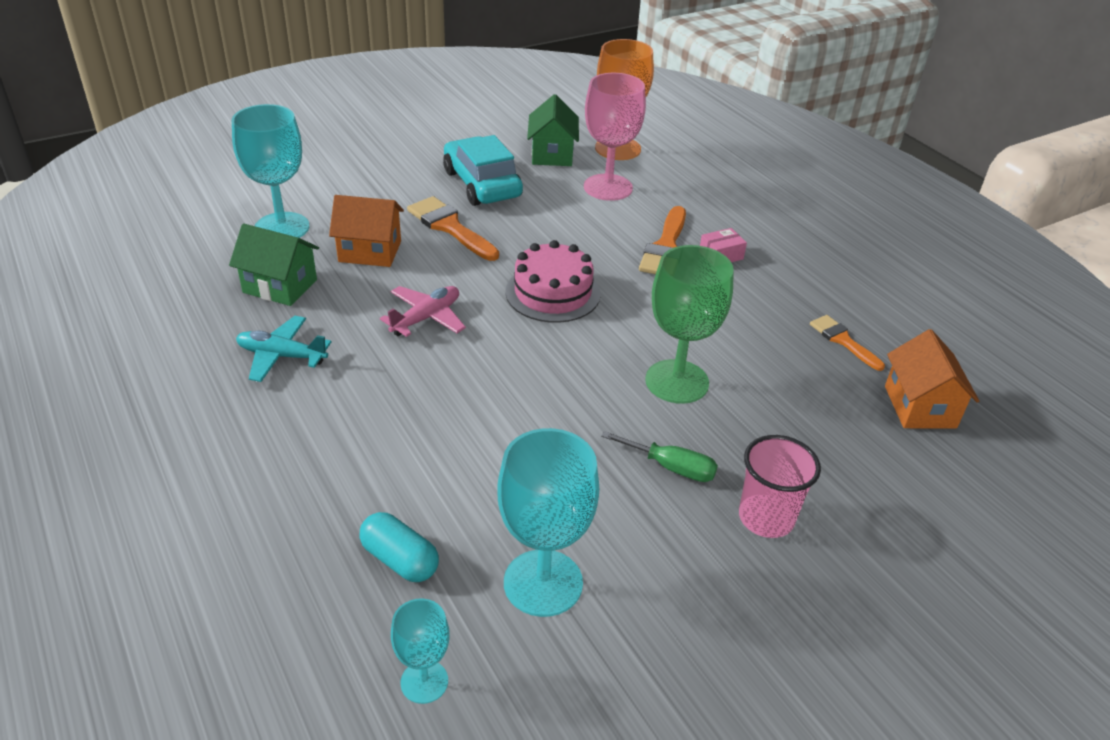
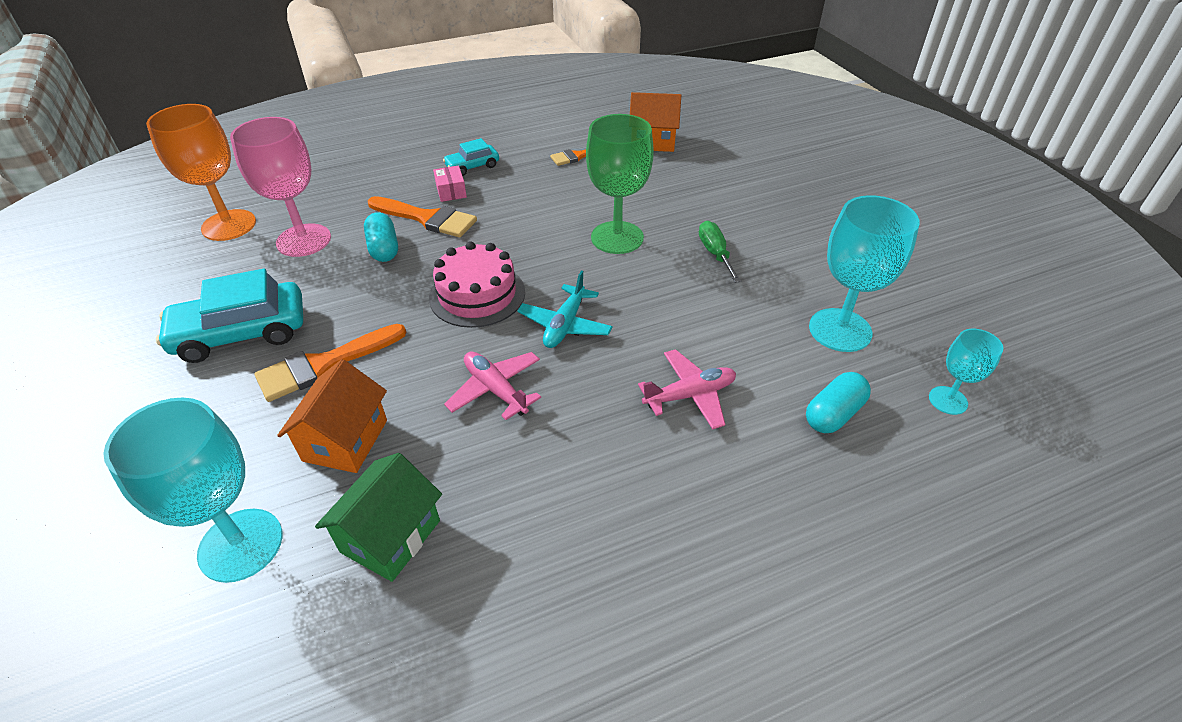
camera: 80 degrees left, 5 degrees up
(282, 356) = (540, 523): turquoise plane -> turquoise plane (565, 325)
(424, 443) = (690, 395): none -> pink plane
(552, 154) = (209, 272): green house -> none
(608, 230) = (384, 248): none -> turquoise capsule
(671, 467) = (715, 253): green screwdriver -> green screwdriver turned 45 degrees counterclockwise
(766, 518) = (761, 219): pink cup -> none
(776, 263) = (472, 166): none -> turquoise car

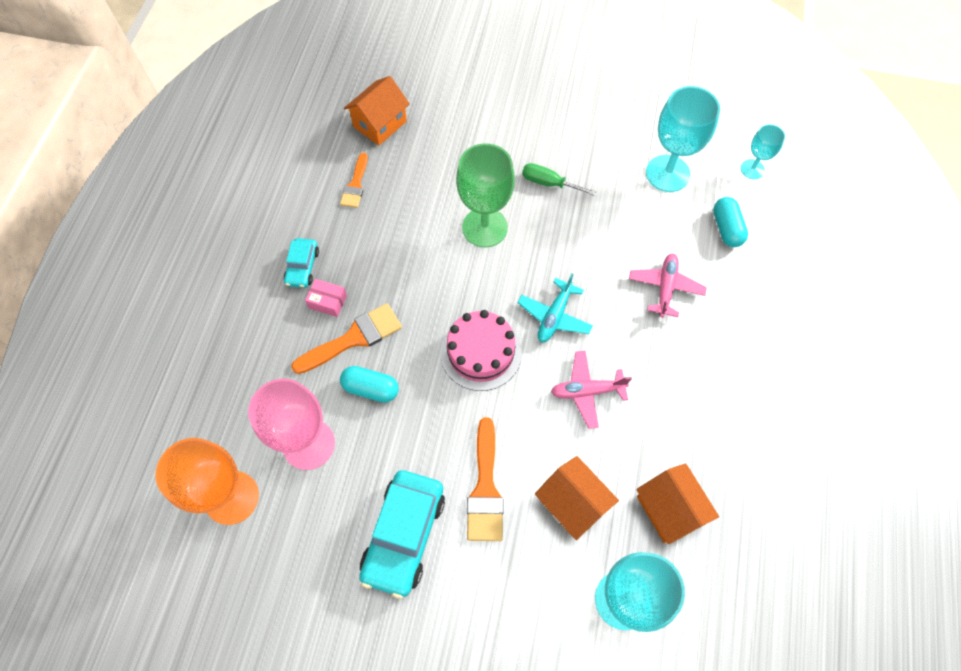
camera: 55 degrees left, 20 degrees up
(390, 536) = (669, 509): green house -> orange house
(565, 325) = (554, 316): turquoise plane -> turquoise plane turned 60 degrees clockwise

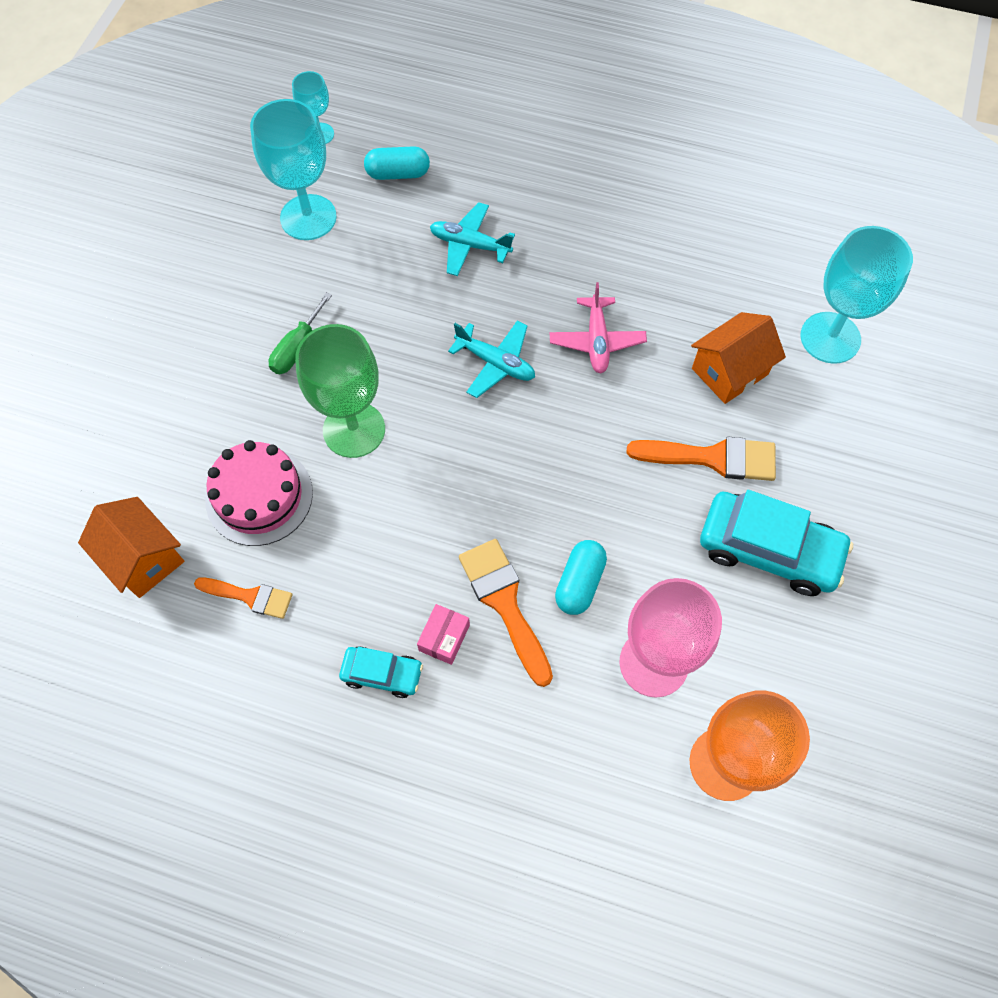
camera: 85 degrees left, 0 degrees up
(481, 352) = (538, 449): pink cake -> pink cake (259, 496)
(665, 288) = (470, 245): pink plane -> turquoise plane
(669, 509) = (735, 283): orange house -> none

